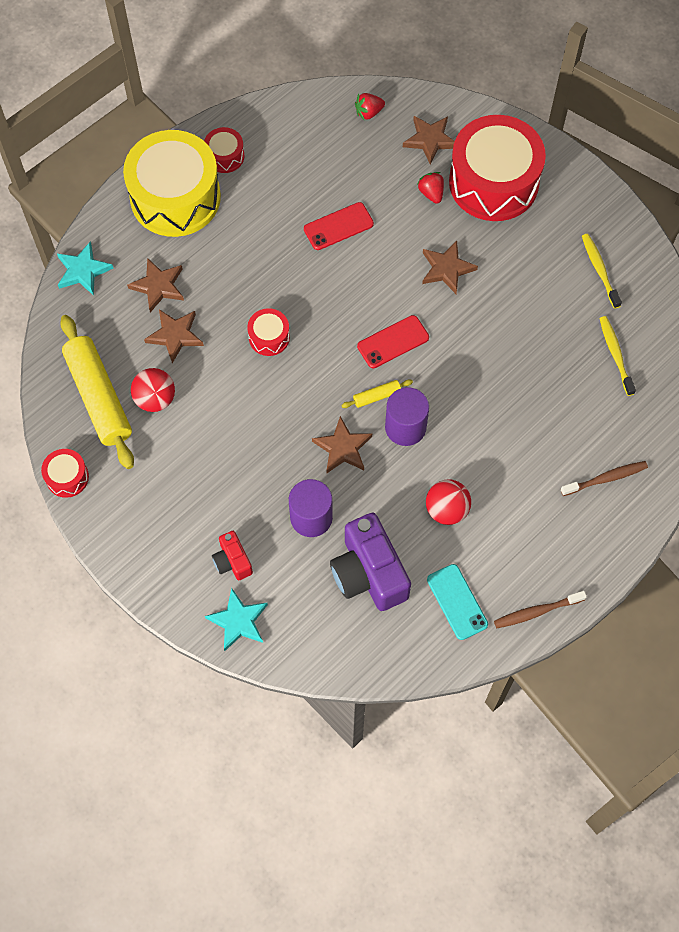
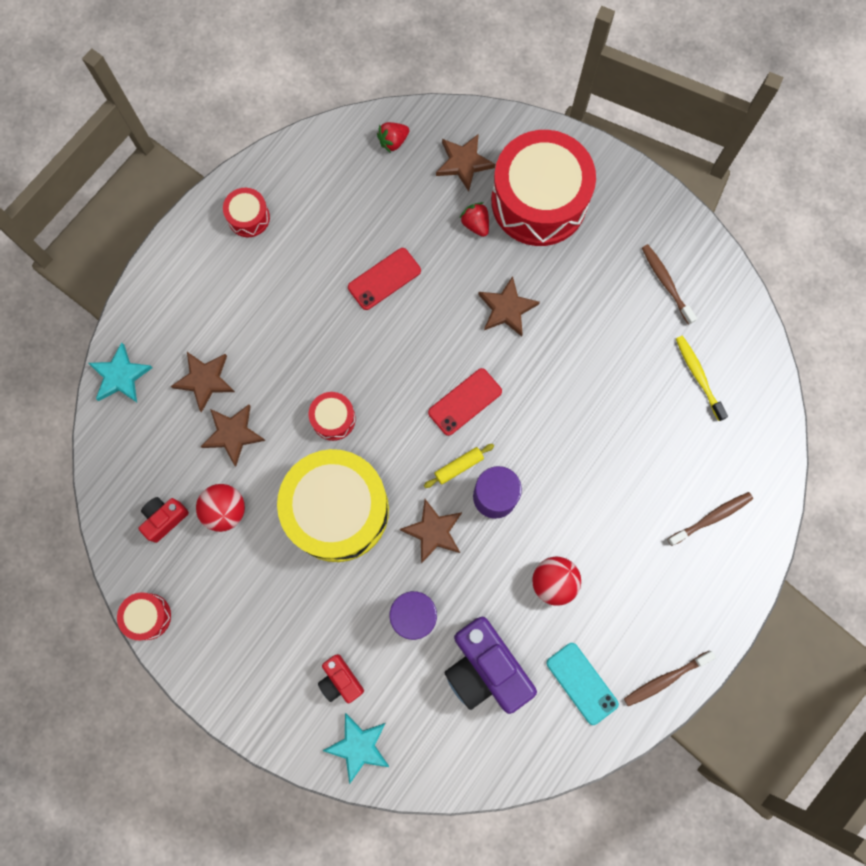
camera: 10 degrees left, 10 degrees up
(99, 397) = (165, 518): yellow rolling pin -> red camera
(175, 197) = (204, 274): yellow drum -> yellow drum (337, 510)
(599, 270) = (666, 283): yellow toothbrush -> brown toothbrush

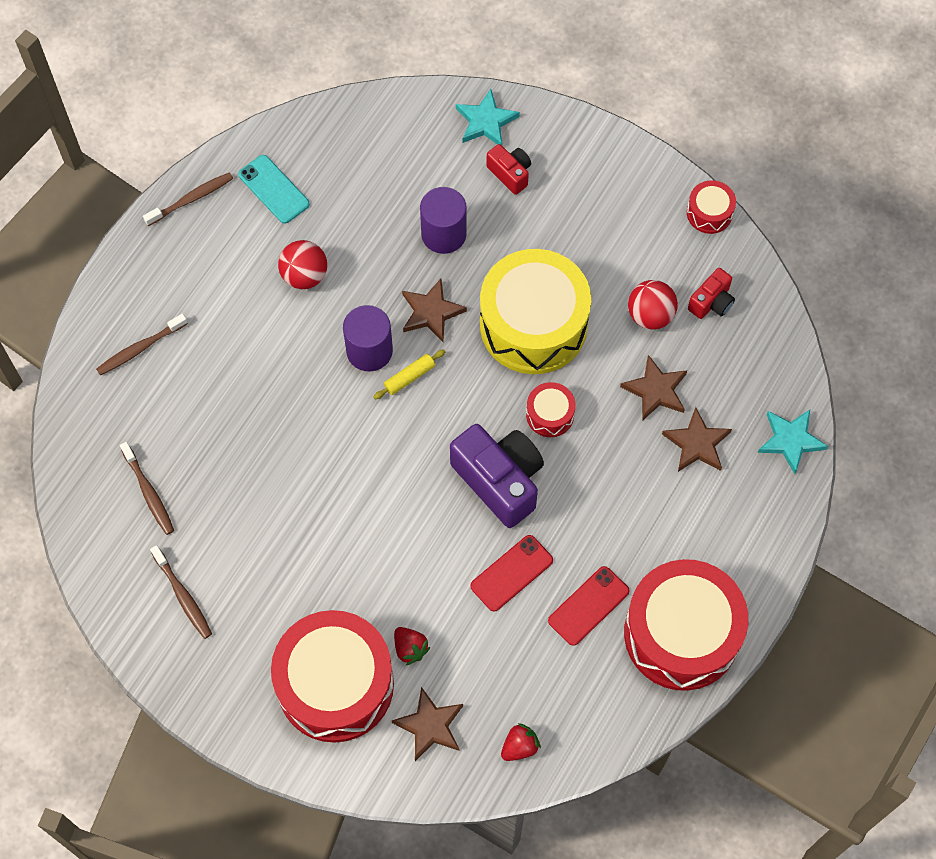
camera: 175 degrees right, 10 degrees down
(248, 217) = (681, 634): red drum -> red drum, size x2.29
(465, 402) = (408, 444): red phone -> red phone (588, 606)
(485, 668) = (369, 195): purple camera -> purple camera (500, 480)
(507, 309) = (367, 550): brown star -> none
(698, 376) = (149, 492): yellow toothbrush -> brown toothbrush

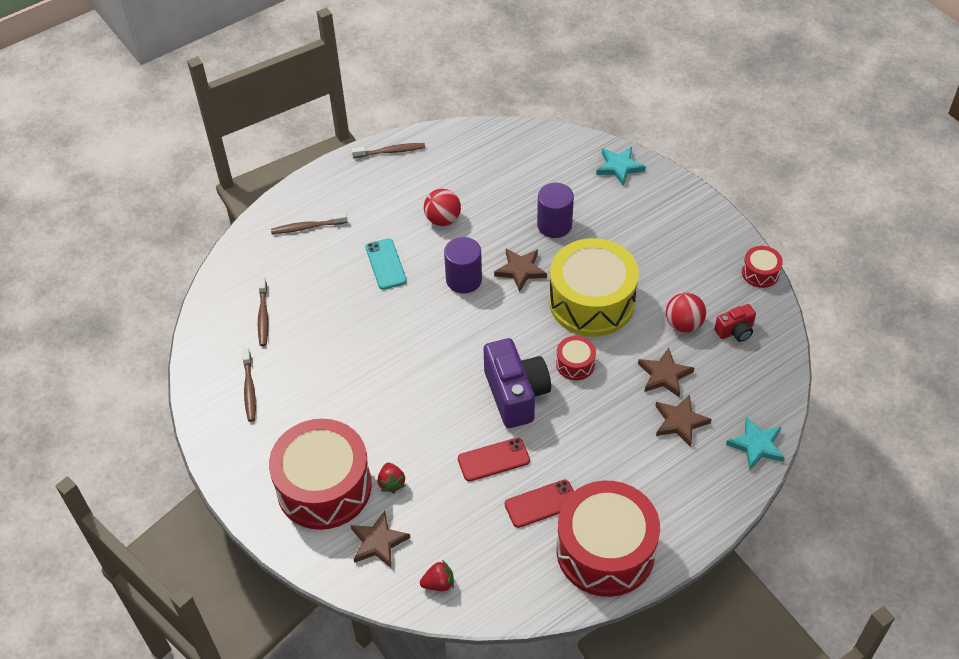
camera: 25 degrees right, 15 degrees down
(273, 189) = (449, 162): turquoise phone -> turquoise phone (385, 264)
(409, 377) = (484, 305): yellow rolling pin -> none
(510, 173) = (621, 203): red camera -> none

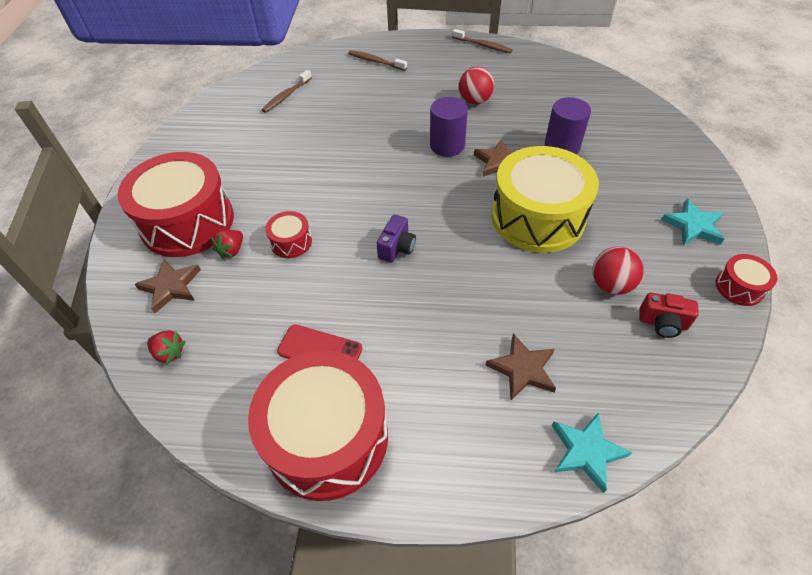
camera: 40 degrees right, 0 degrees up
(249, 389) = (224, 132): brown toothbrush -> none
(385, 264) = (401, 107): turquoise phone -> none
(493, 459) = (323, 286): red phone -> none
(516, 394) = (397, 248): purple camera -> purple camera, size x0.51
(575, 364) = (472, 256): red drum -> red drum (291, 242)
(619, 167) = (663, 134): turquoise star -> turquoise star (693, 226)
(664, 375) = (548, 316): brown star -> none

